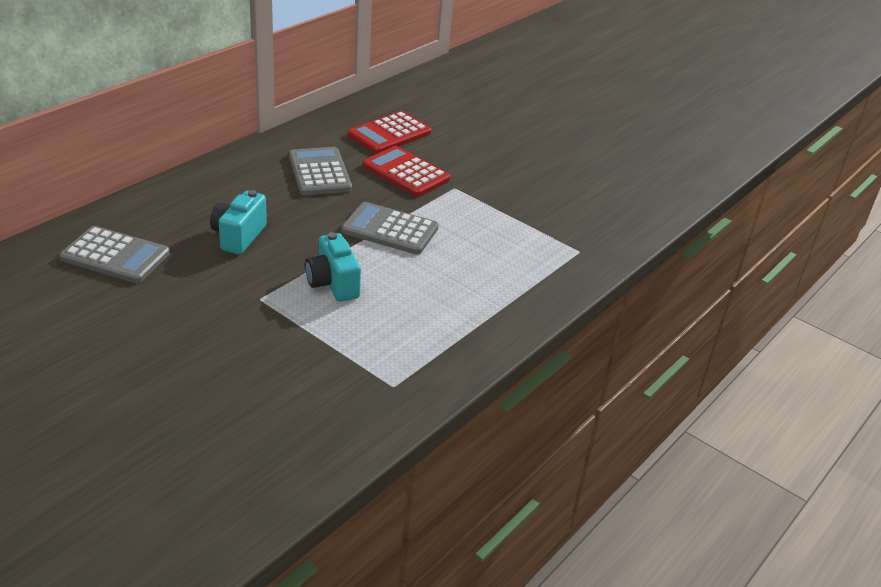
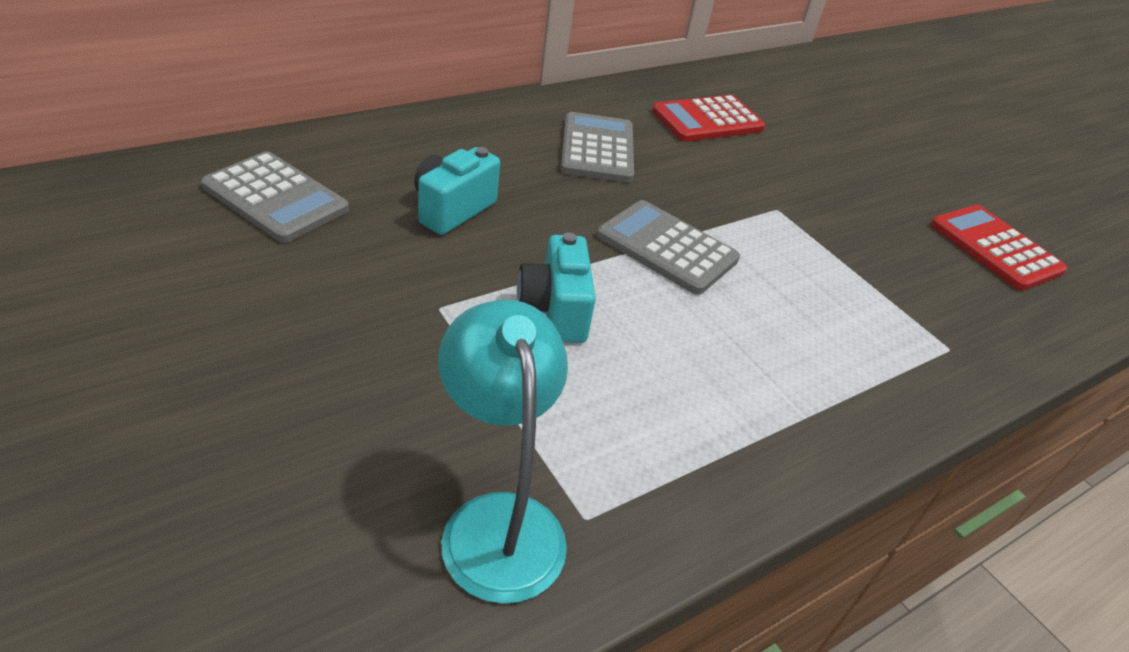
camera: 15 degrees right, 5 degrees up
(346, 398) = (498, 521): none -> turquoise lamp
(406, 172) = (714, 174): red calculator -> red calculator (995, 248)

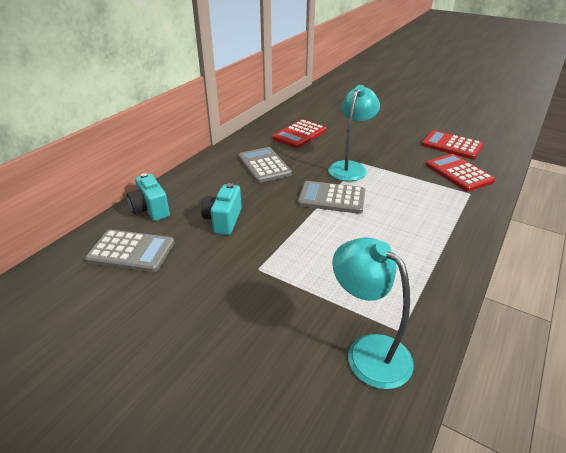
camera: 20 degrees left, 5 degrees down
(555, 310) = (310, 247): turquoise camera -> turquoise camera (150, 210)
(750, 210) = (350, 167): none -> turquoise lamp
(960, 303) = (458, 173): none -> red calculator

